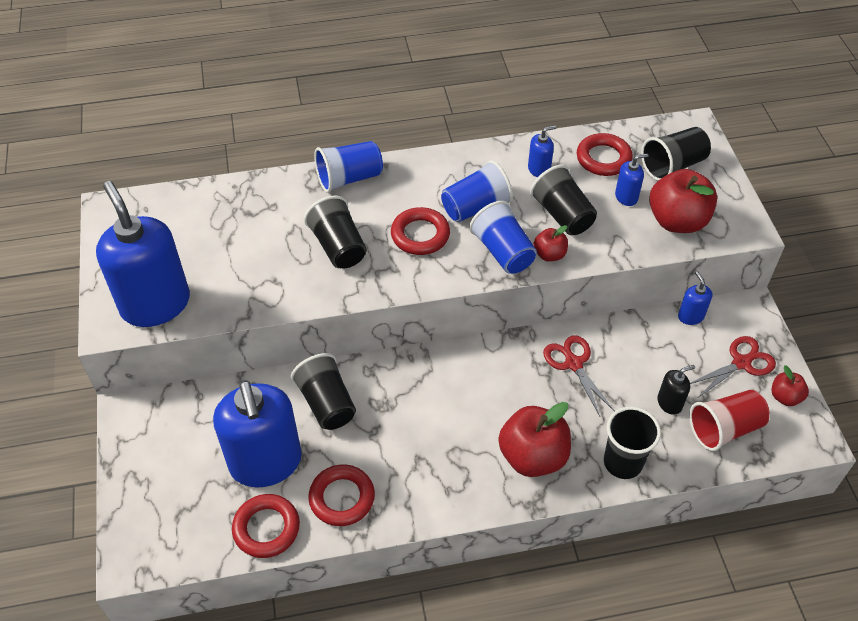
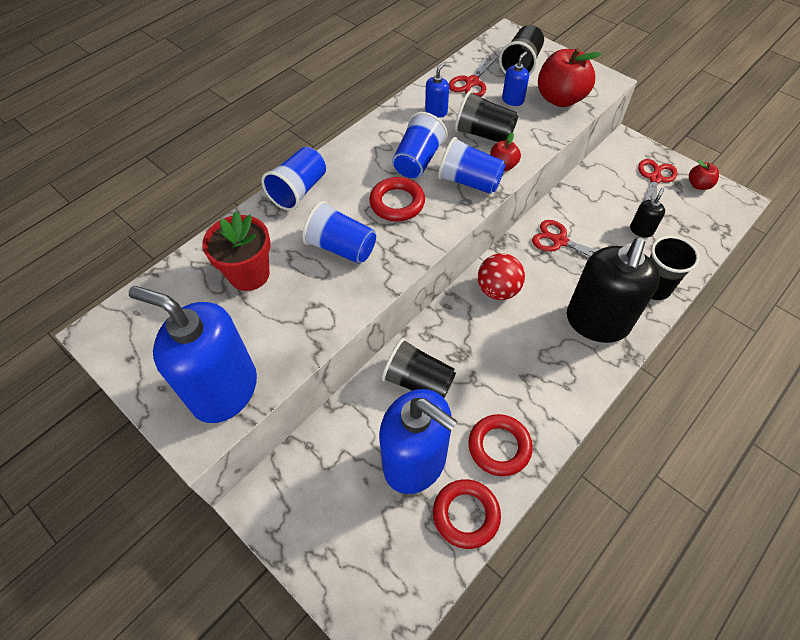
camera: 35 degrees left, 5 degrees up
(249, 226) = (249, 274): none -> red flower pot
(338, 247) = (342, 247): black cup -> blue cup
(469, 371) = (498, 290): none -> red ball
(533, 456) = (597, 322): red apple -> black soap dispenser
(603, 158) = (472, 82): red ring -> red scissors
(690, 316) = (598, 167): blue soap dispenser -> none
(724, 429) = (687, 226): red cup -> none

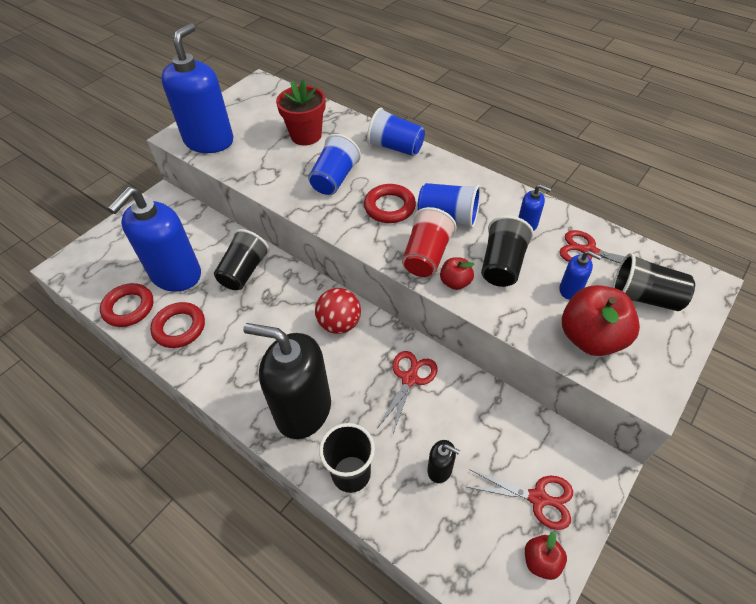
camera: 85 degrees right, 5 degrees down
(469, 181) = (426, 256): blue cup -> red cup

